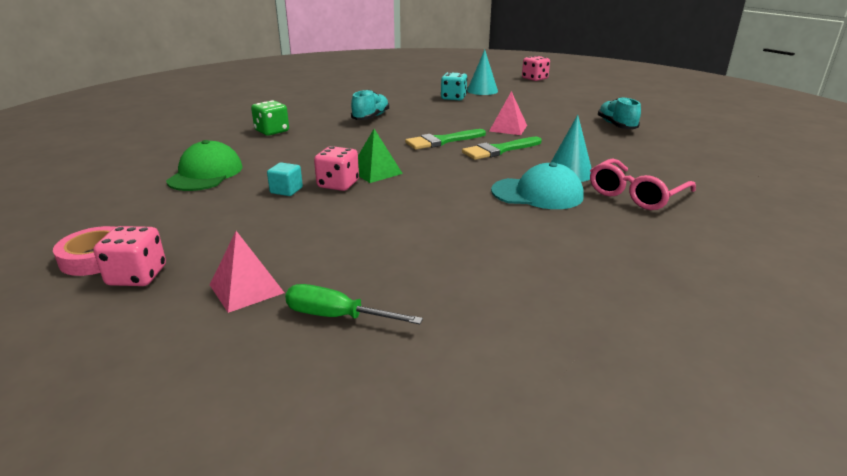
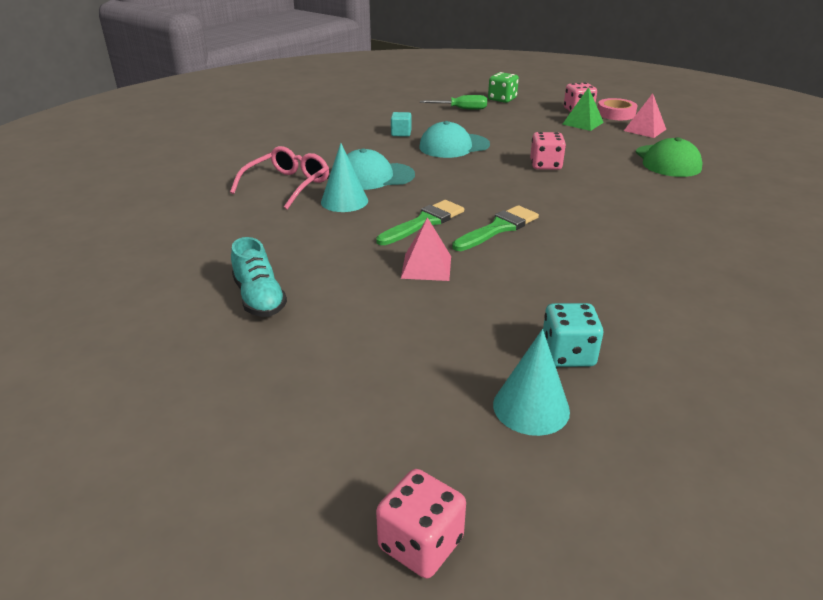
camera: 165 degrees right, 5 degrees up
(246, 288) = (516, 112): pink pyramid -> pink pyramid (645, 130)
(272, 131) = (714, 217): green dice -> green dice (502, 99)
(286, 190) = (578, 156): turquoise cube -> turquoise cube (401, 133)
(371, 117) = (638, 263): turquoise shoe -> none
(375, 172) = (528, 180): green pyramid -> green pyramid (583, 123)
(420, 224) = (454, 146): none -> turquoise cap

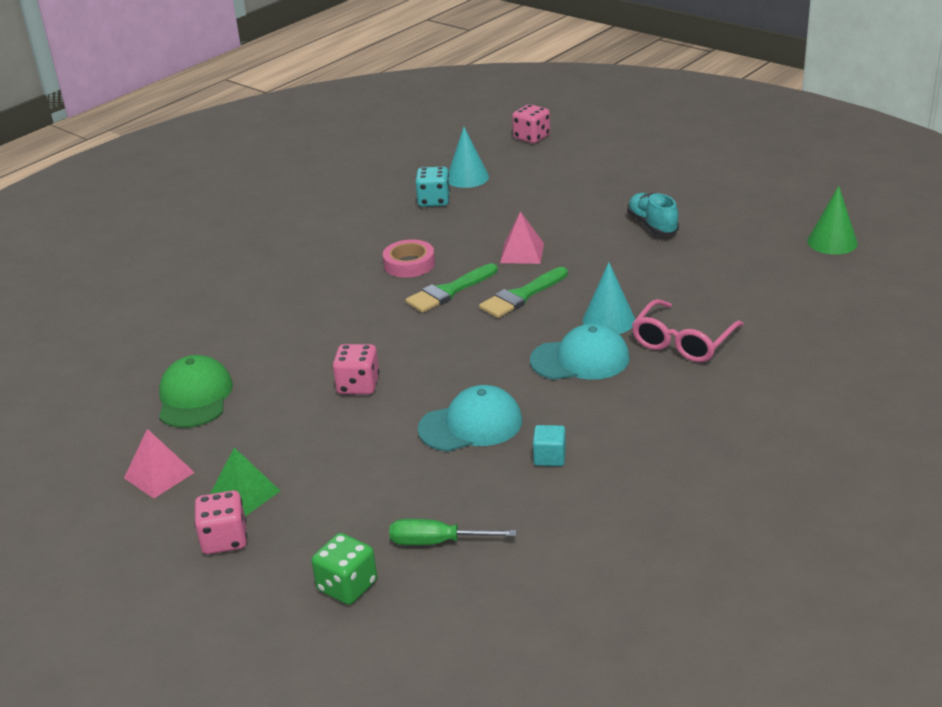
camera: 175 degrees left, 0 degrees up
(66, 268) = (832, 242): none -> green cone
(615, 114) = (165, 528): pink tape -> pink tape (409, 264)

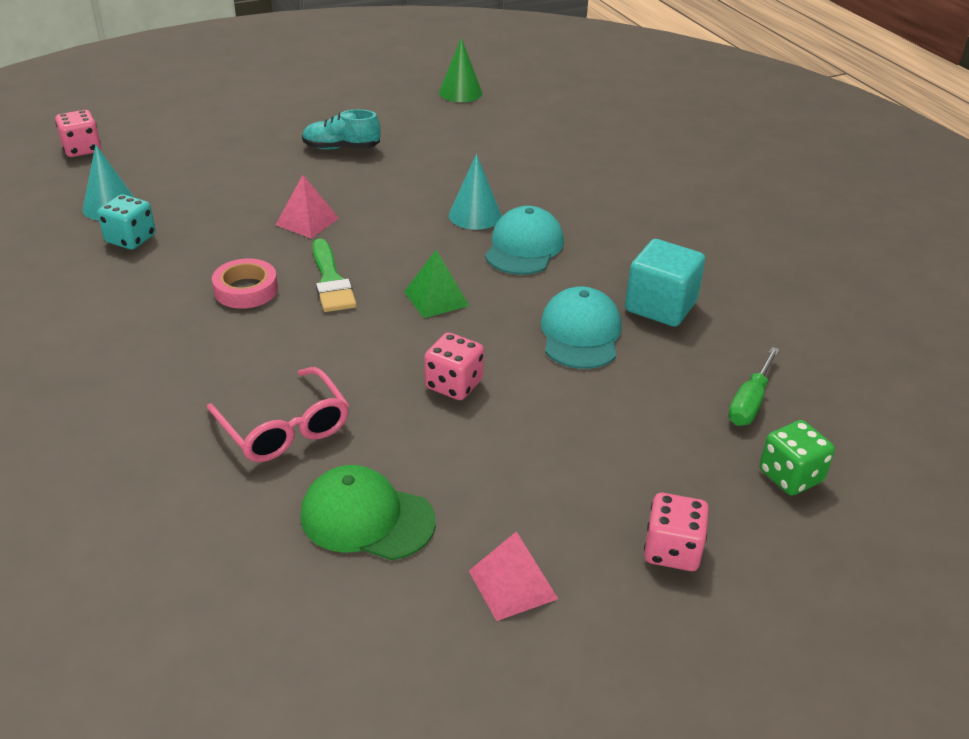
camera: 70 degrees left, 5 degrees up
(244, 494) = (597, 517): green pyramid -> green pyramid (436, 298)
(521, 296) = (386, 244): green brush -> none
(549, 457) = (660, 306): turquoise cube -> turquoise cube, size x1.96
(682, 342) = (542, 194): pink glasses -> pink glasses (285, 428)

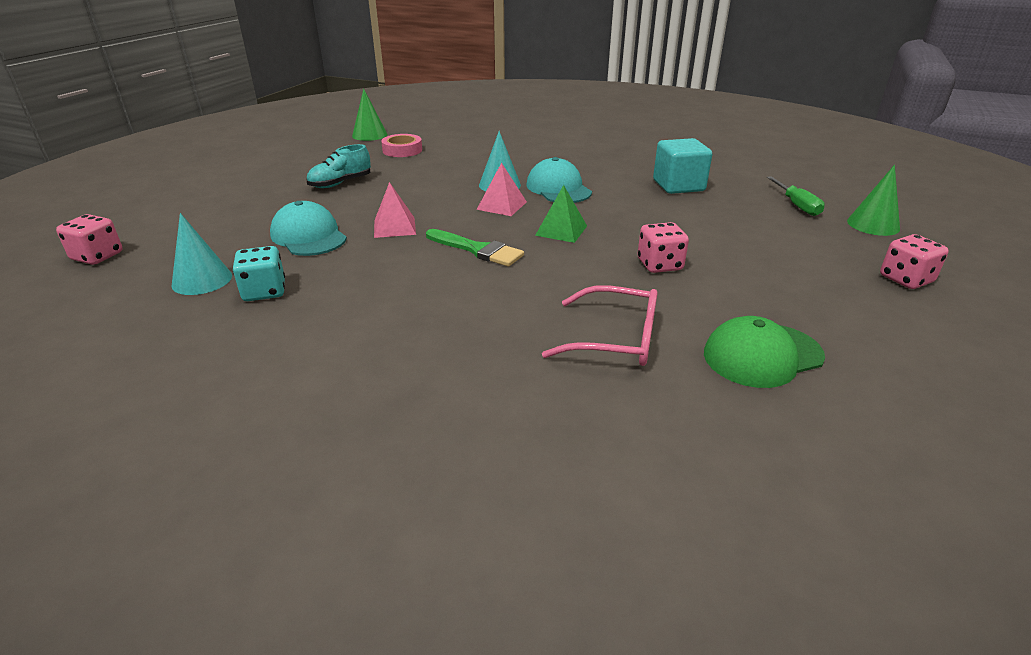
camera: 40 degrees left, 5 degrees down
(246, 290) = (426, 280): pink tape -> pink tape (402, 150)
(513, 584) = (890, 338): pink pyramid -> pink pyramid (502, 205)
(580, 333) = (669, 212): turquoise cap -> turquoise cap (309, 236)
(790, 476) = (873, 225): green dice -> green cone

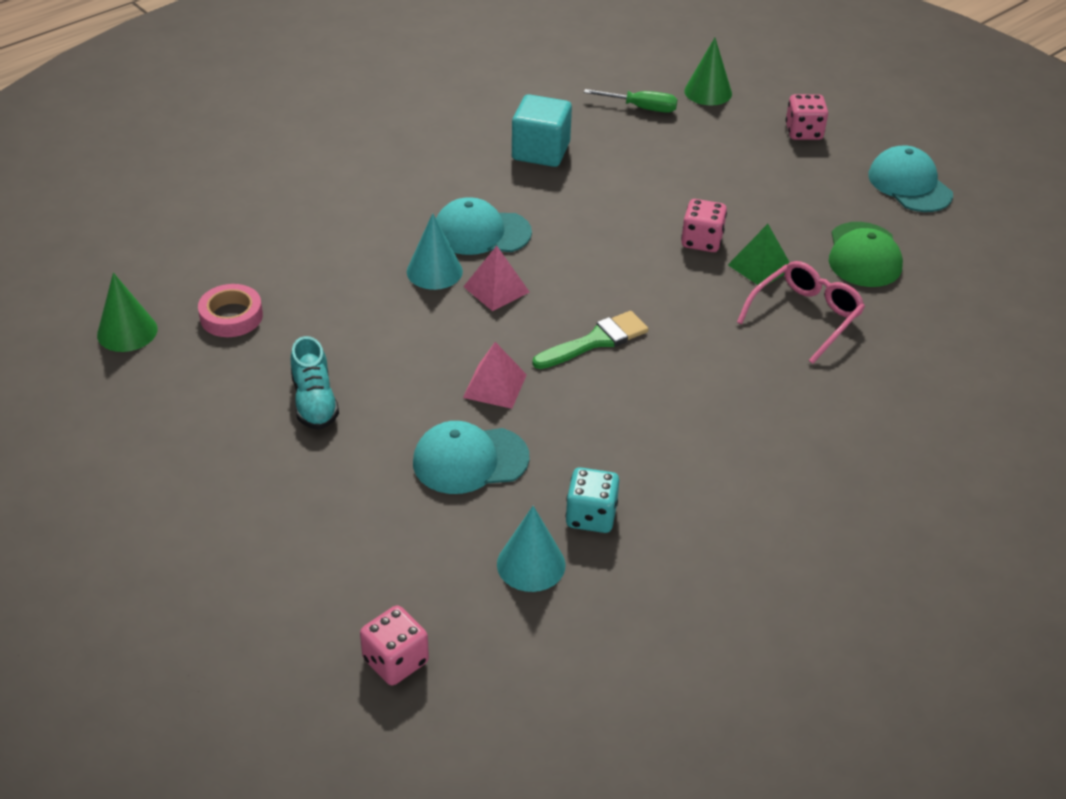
camera: 65 degrees left, 10 degrees up
(561, 230) = (590, 271): green pyramid -> green pyramid (760, 267)
(939, 361) = (909, 185): none -> turquoise cap

